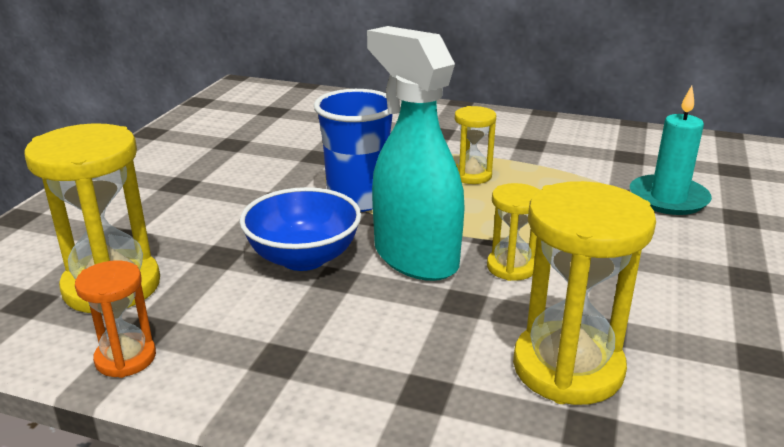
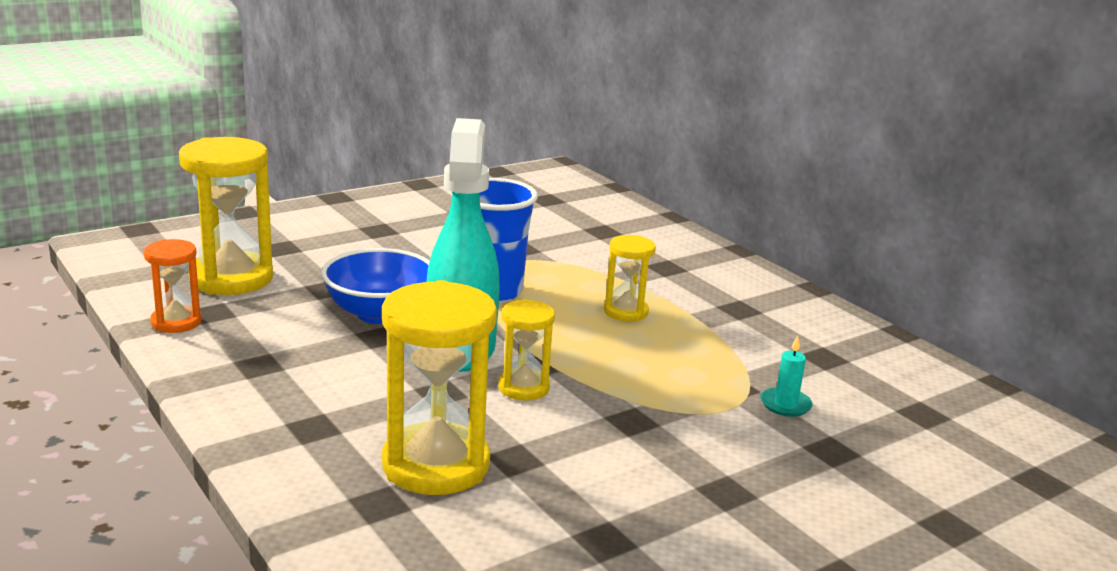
camera: 35 degrees right, 5 degrees down
(668, 198) = (785, 405): turquoise candle -> turquoise candle, size x0.55

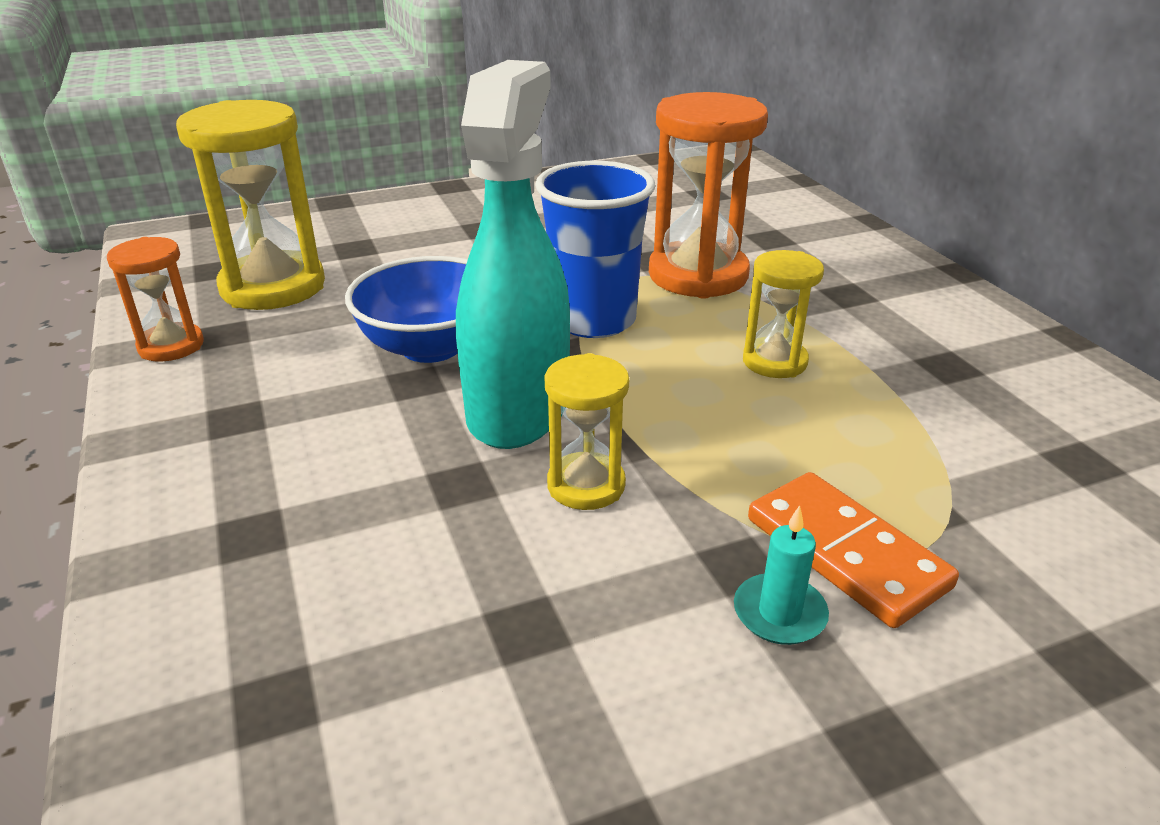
camera: 15 degrees right, 10 degrees up
(436, 465) = (396, 628): yellow hourglass -> none
(557, 259) = (698, 275): none -> orange hourglass
(692, 411) = (845, 553): none -> orange domino
(785, 405) = (1010, 554): turquoise candle -> turquoise candle (779, 613)

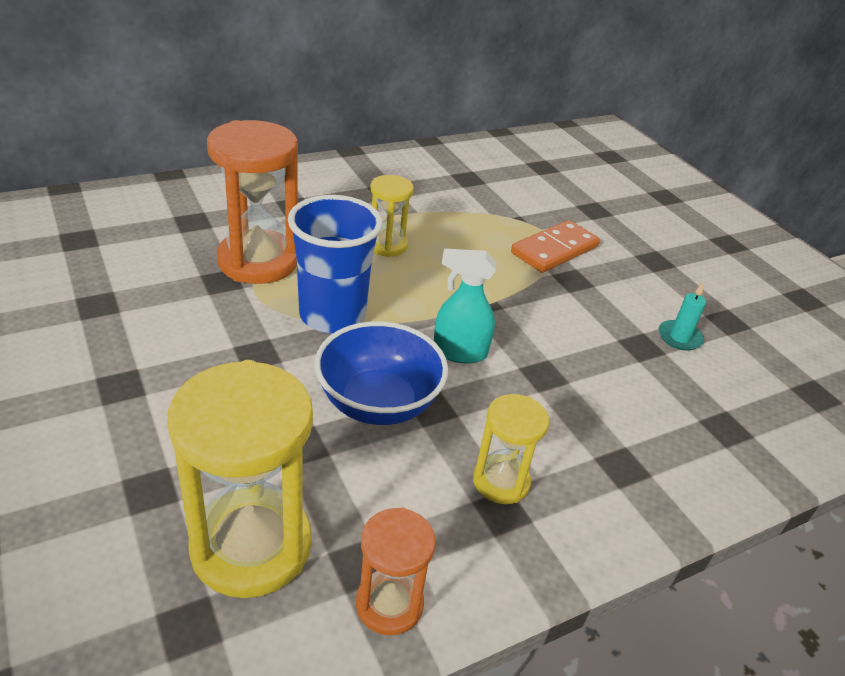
camera: 100 degrees left, 5 degrees up
(518, 409) = (459, 352): turquoise spray bottle -> turquoise spray bottle, size x0.53
(586, 485) = (531, 324): yellow hourglass -> yellow hourglass (501, 481)
(779, 613) = (600, 273): turquoise candle -> turquoise candle (679, 337)

